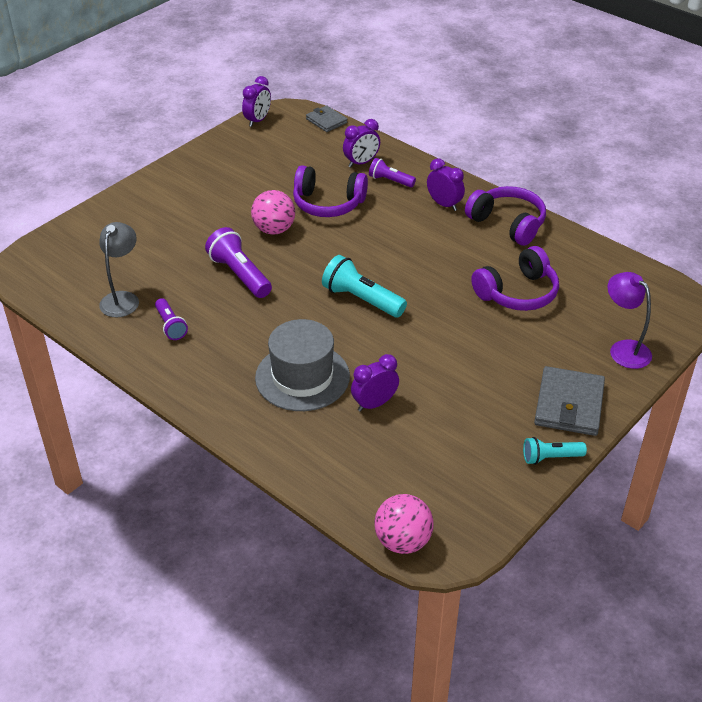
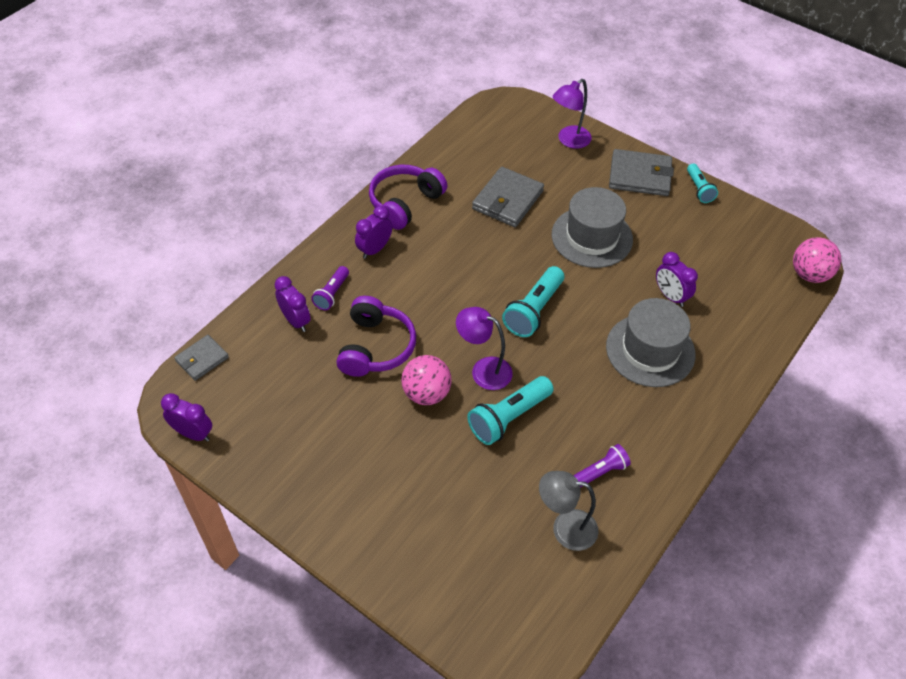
camera: 95 degrees left, 10 degrees up
(240, 275) = (509, 417): purple flashlight -> turquoise flashlight
(294, 263) = (483, 370): none -> purple lamp
(464, 351) = (592, 237): none -> grey hat
(517, 293) = (508, 200): purple headphones -> grey wallet

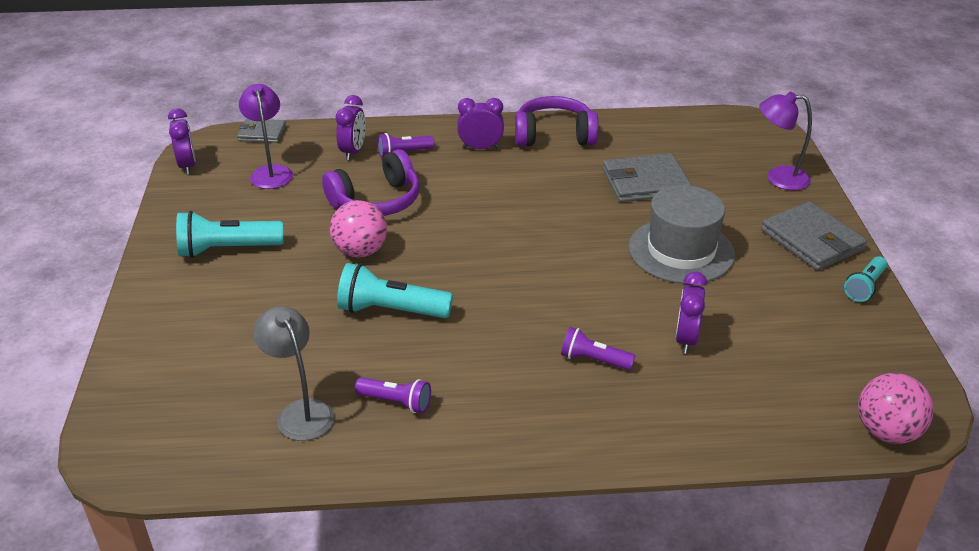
camera: 50 degrees right, 15 degrees down
(483, 370) = (427, 268): purple lamp -> purple lamp (270, 172)
(534, 310) = (537, 262): turquoise flashlight -> turquoise flashlight (227, 249)
(650, 350) = (594, 360): grey hat -> purple flashlight

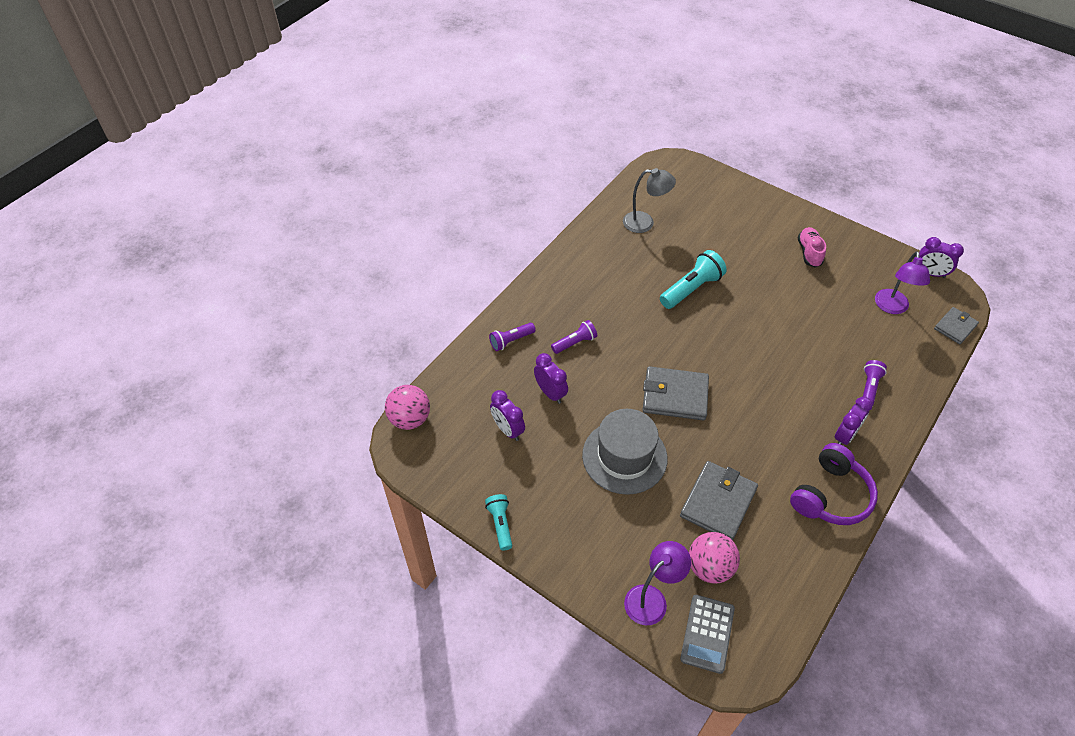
camera: 130 degrees right, 15 degrees up
(227, 249) = (809, 253): turquoise flashlight -> pink shoe
(270, 172) = (892, 307): purple lamp -> purple lamp turned 75 degrees clockwise
(353, 151) = (891, 361): purple clock -> purple clock (508, 430)
(360, 251) = (760, 304): pink ball -> pink ball (709, 567)
(377, 201) = (813, 340): purple headphones -> none
(396, 402) = (619, 255): purple flashlight -> purple flashlight (511, 341)
(759, 145) = (707, 633): none -> grey calculator
(812, 240) = (567, 543): grey wallet -> grey wallet (675, 396)

